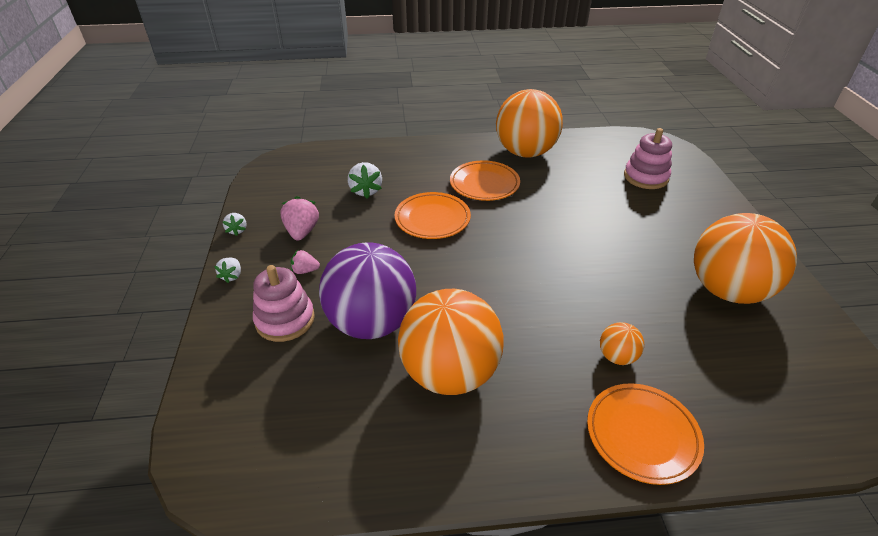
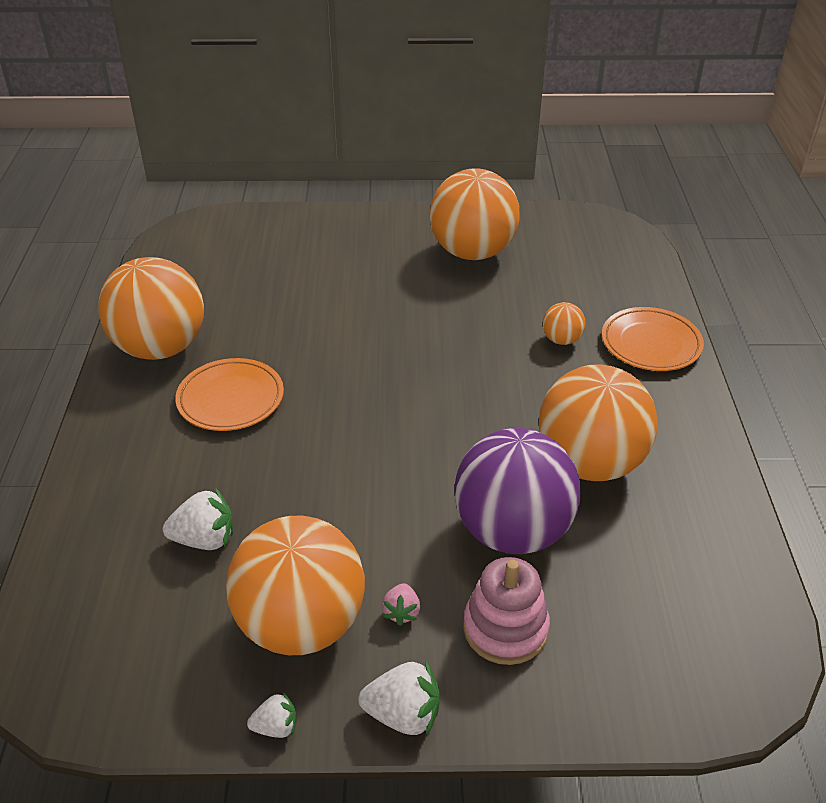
camera: 85 degrees left, 0 degrees up
(232, 276) = (403, 715): white strawberry -> white strawberry, size x1.67
(302, 232) = (301, 624): pink strawberry -> orange ball
(432, 219) = (303, 461): orange plate -> none
(645, 177) = (262, 257): pink stacking toy -> none

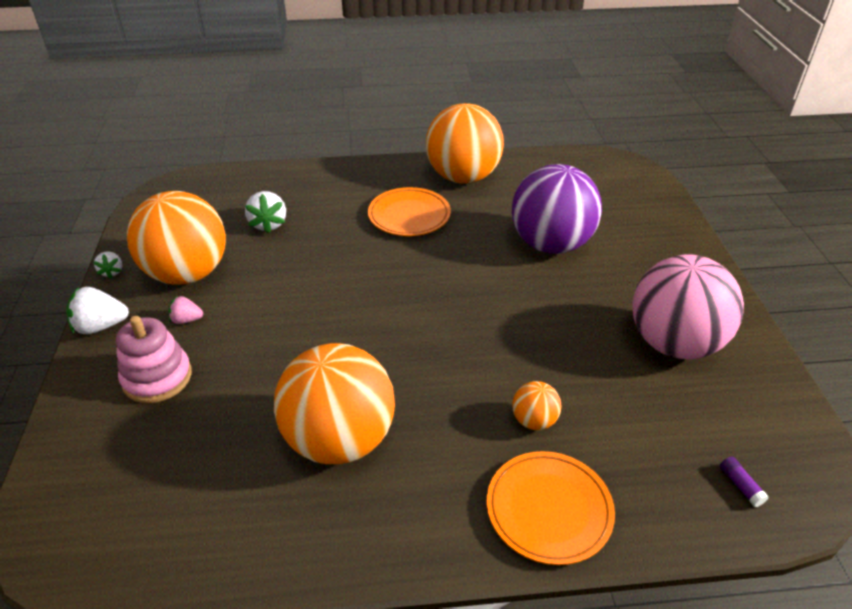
camera: 85 degrees right, 0 degrees up
(403, 715) = (101, 326): white strawberry -> white strawberry turned 75 degrees clockwise
(472, 252) = (674, 343): orange ball -> pink ball
(512, 531) = (257, 381): purple ball -> purple ball (550, 244)
(617, 253) = (740, 486): none -> purple glue stick

